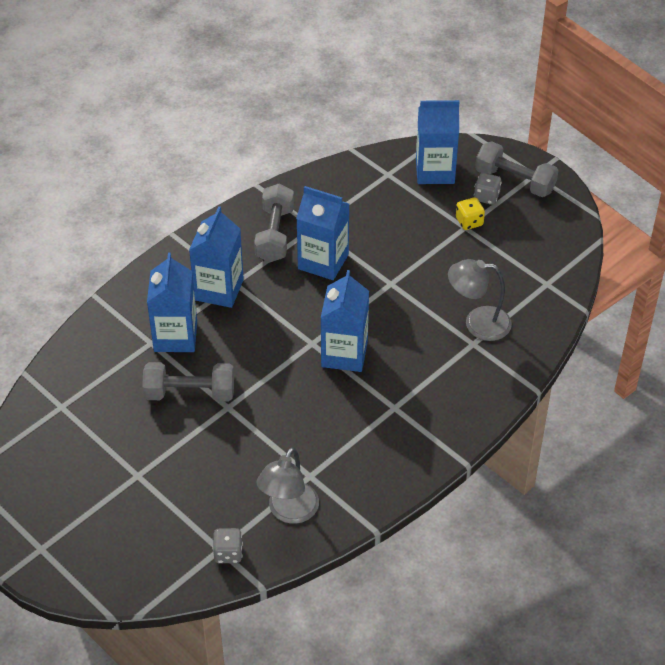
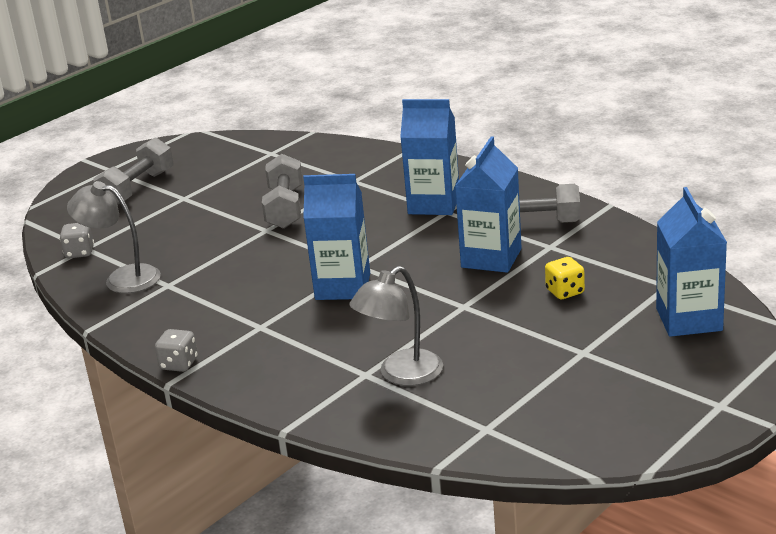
camera: 90 degrees right, 20 degrees down
(175, 336) = (363, 191): blue carton -> none
(469, 222) = (594, 354): yellow dice -> yellow dice (565, 292)
(477, 323) = (401, 375): grey lamp -> grey lamp turned 135 degrees counterclockwise
(486, 197) = (652, 365): grey dice -> grey dice (179, 364)
(515, 181) = (697, 388): grey dumbbell -> grey dumbbell (137, 189)

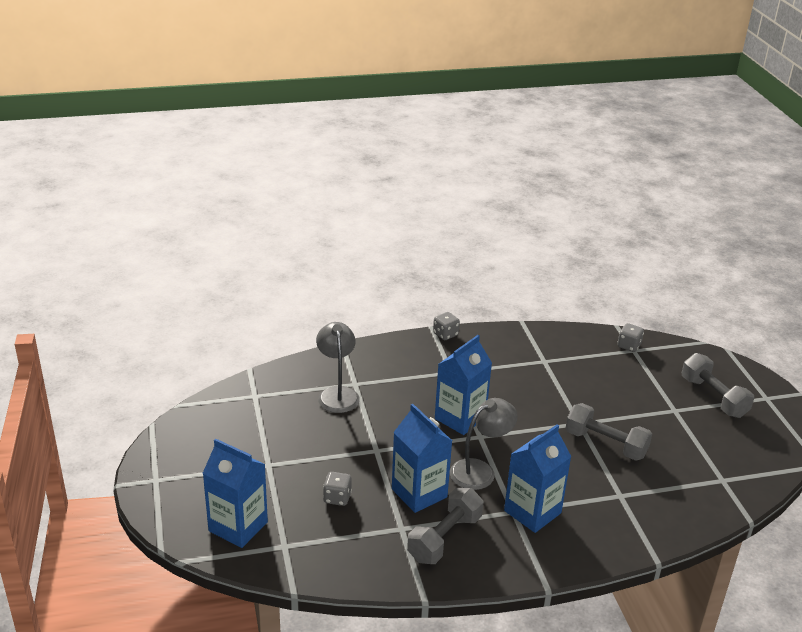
camera: 120 degrees right, 5 degrees up
(122, 278) = (573, 349): grey lamp -> grey lamp (480, 470)
(565, 292) = (337, 498): yellow dice -> grey dice

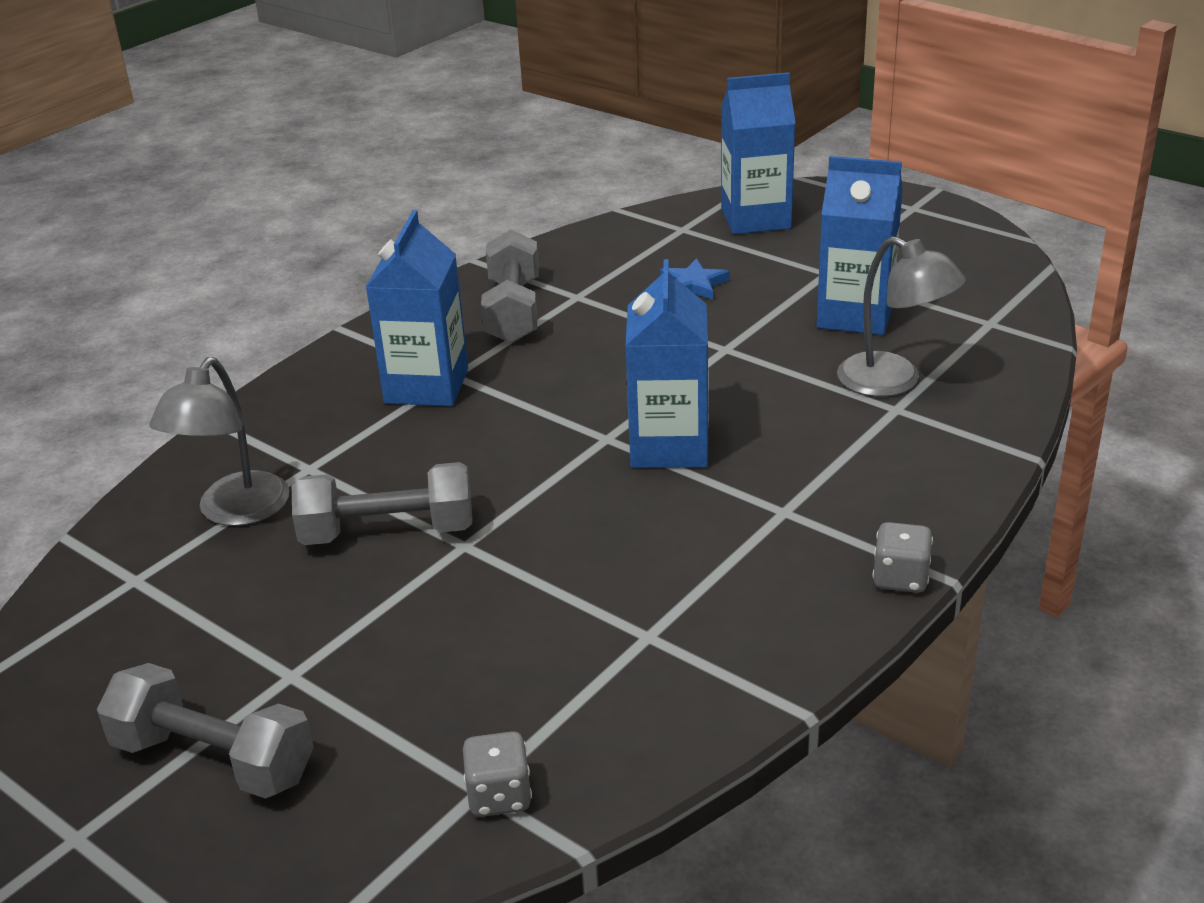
camera: 145 degrees right, 0 degrees up
(337, 498) = (693, 284): grey dice -> blue star
(419, 493) = (602, 334): blue carton -> blue carton (855, 315)
(480, 470) = (552, 395): grey lamp -> grey lamp (235, 512)

